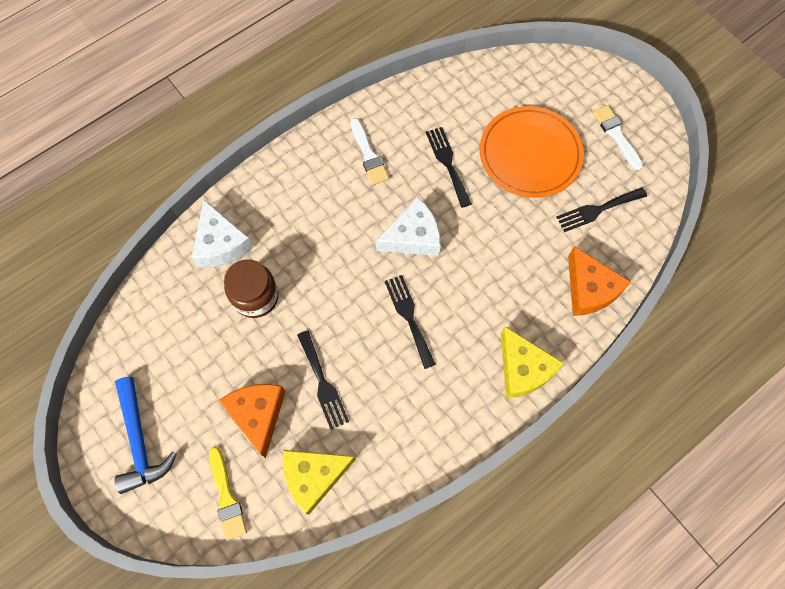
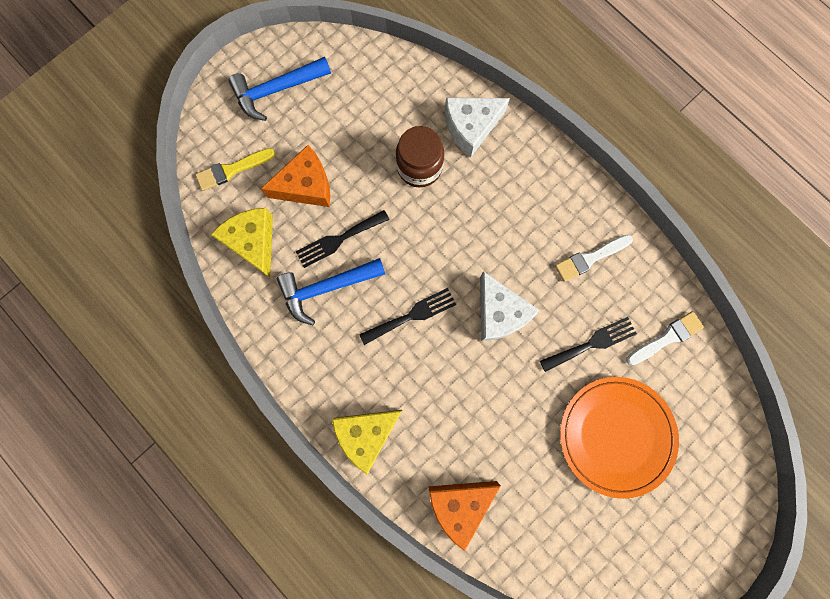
camera: 85 degrees right, 10 degrees up
(373, 399) = (326, 288): none -> blue hammer
(597, 210) = (556, 515): black fork -> none
(616, 135) = (657, 539): white brush -> white brush (666, 337)

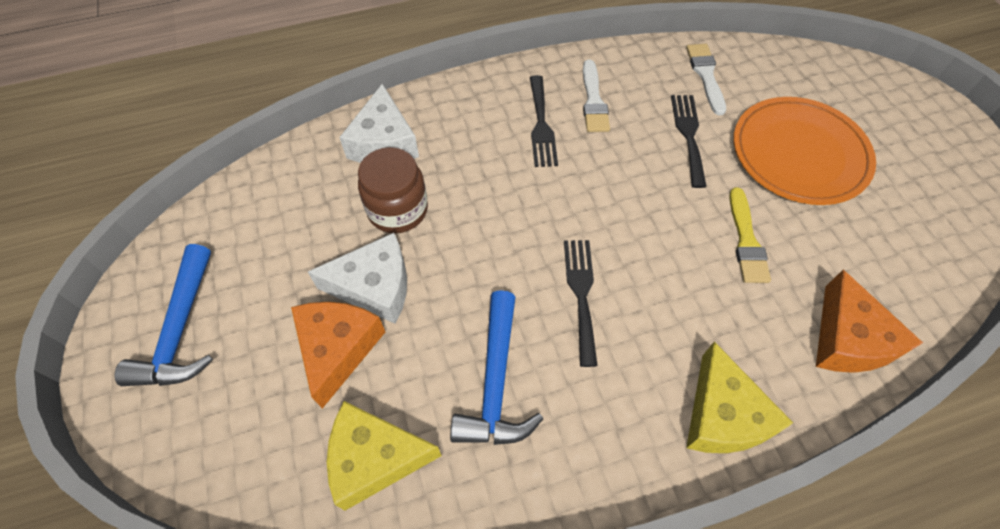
camera: 65 degrees left, 20 degrees down
(232, 170) = (248, 442): yellow brush -> yellow brush (746, 241)
(338, 240) = (437, 339): black fork -> black fork (541, 125)
(499, 313) = (618, 202): white cheese -> white cheese (375, 287)

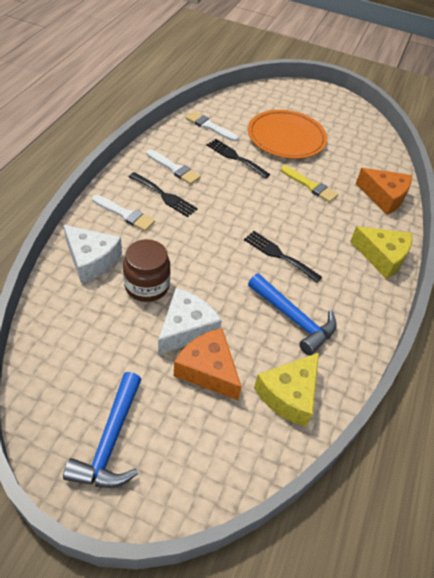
camera: 55 degrees left, 10 degrees down
(180, 331) = (110, 441): blue hammer -> blue hammer turned 60 degrees clockwise
(474, 117) = (125, 214): none -> white brush

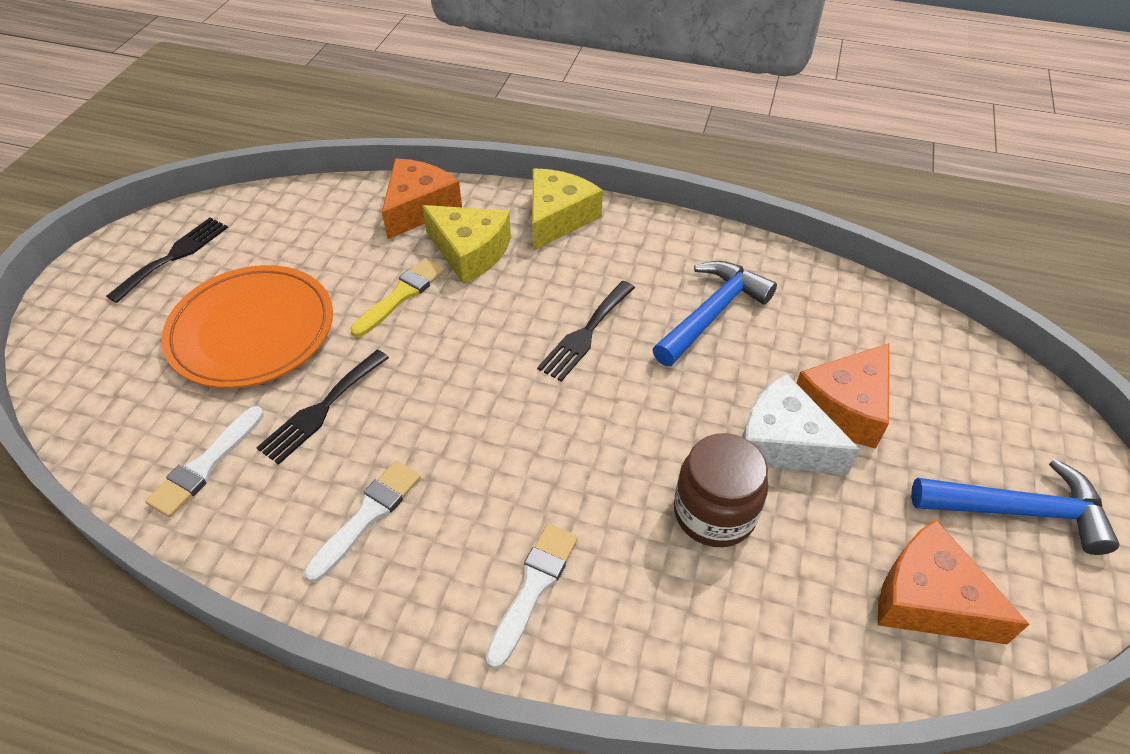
camera: 90 degrees left, 0 degrees up
(70, 366) = (928, 599): none -> orange cheese
(91, 260) = (681, 623): white cheese -> none
(164, 196) = (462, 521): black fork -> black fork (174, 256)
(289, 395) = (842, 317): yellow cheese -> yellow cheese (470, 252)

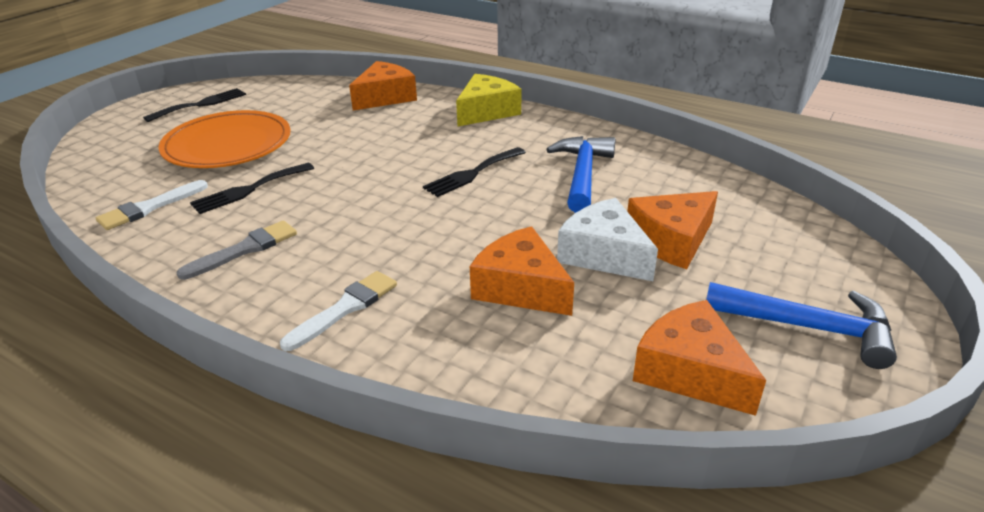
camera: 15 degrees right, 15 degrees down
(367, 515) = (245, 249): white brush -> grey brush
(401, 295) = (344, 139): yellow brush -> none
(470, 252) = (409, 122): yellow cheese -> none
(712, 313) = (582, 174): blue hammer -> blue hammer turned 45 degrees counterclockwise
(714, 513) = (520, 288): brown jar -> orange cheese

